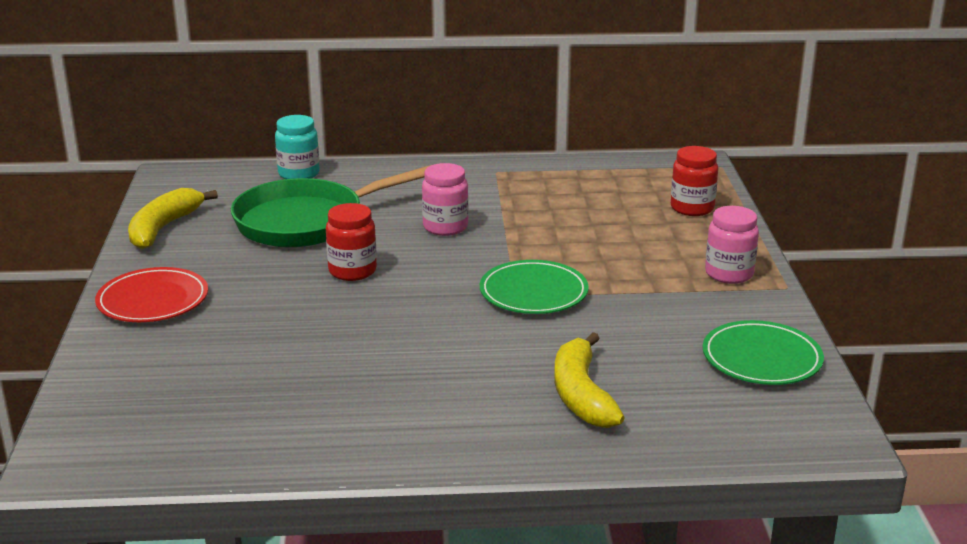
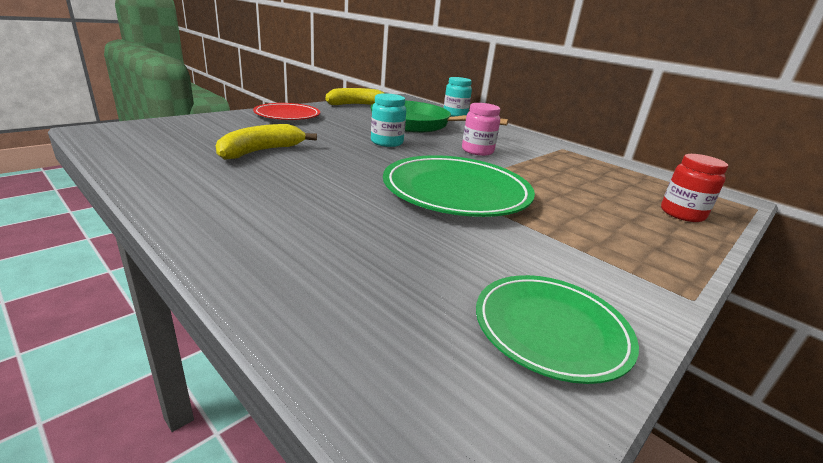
camera: 45 degrees right, 0 degrees up
(352, 271) = (387, 142): red jar -> turquoise jar
(533, 292) = (456, 192): green plate -> green plate, size x1.61
(581, 394) = (343, 249): yellow banana -> yellow banana (261, 151)
(729, 274) = (641, 259): pink jar -> none

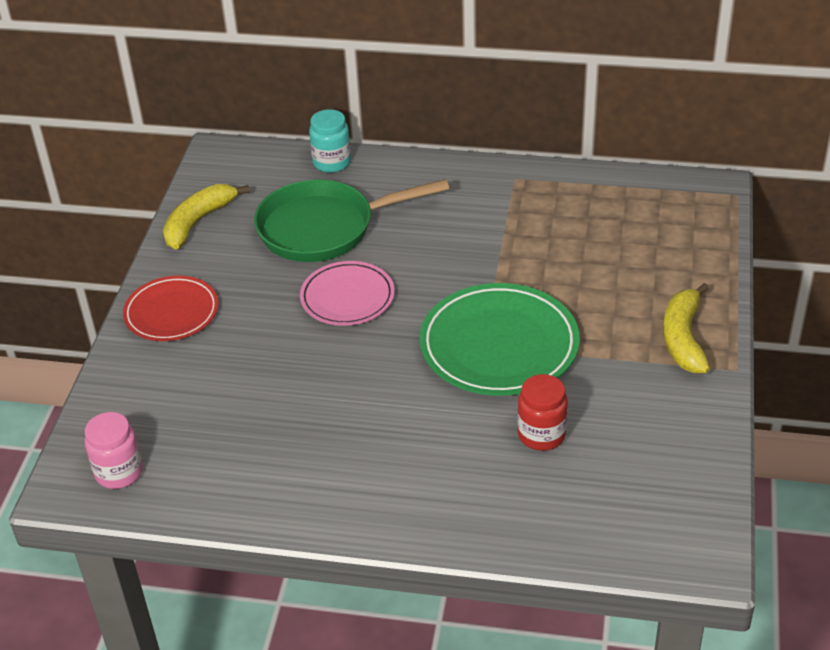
camera: 30 degrees left, 15 degrees up
(261, 151) = (267, 404): yellow banana -> yellow banana (683, 338)
(387, 142) = (347, 297): turquoise jar -> pink plate
(477, 151) = (445, 250): pink jar -> pink jar (119, 472)
(551, 330) = (676, 455): green plate -> none
(682, 214) = (685, 251): red jar -> red jar (541, 435)

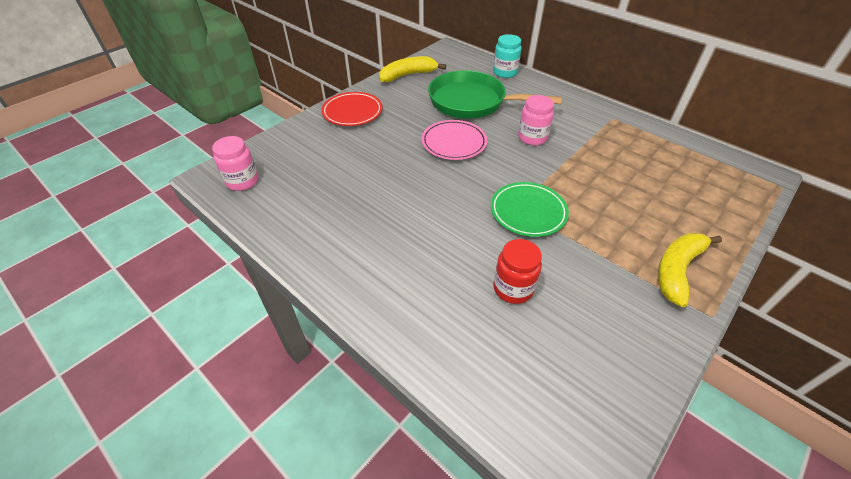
camera: 30 degrees right, 5 degrees up
(438, 248) = (532, 138): none -> pink jar
(499, 345) = (528, 212): green plate -> green plate, size x0.62

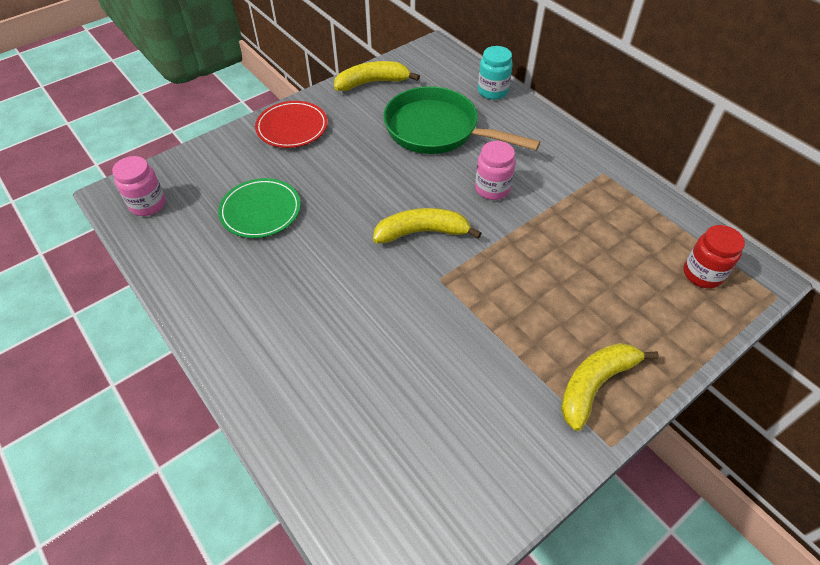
camera: 10 degrees right, 5 degrees up
(454, 143) = (396, 184): pink plate -> none
(488, 175) = (422, 232): none -> yellow banana
(513, 288) = (399, 377): red jar -> red jar (702, 274)
(528, 212) = (451, 286): green plate -> green plate (260, 211)

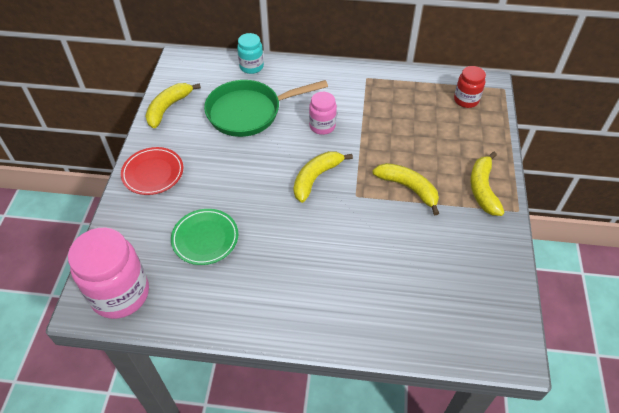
camera: 45 degrees left, 0 degrees up
(148, 204) = (120, 294): pink jar -> pink jar, size x1.81
(505, 314) = (408, 188): none -> yellow banana

